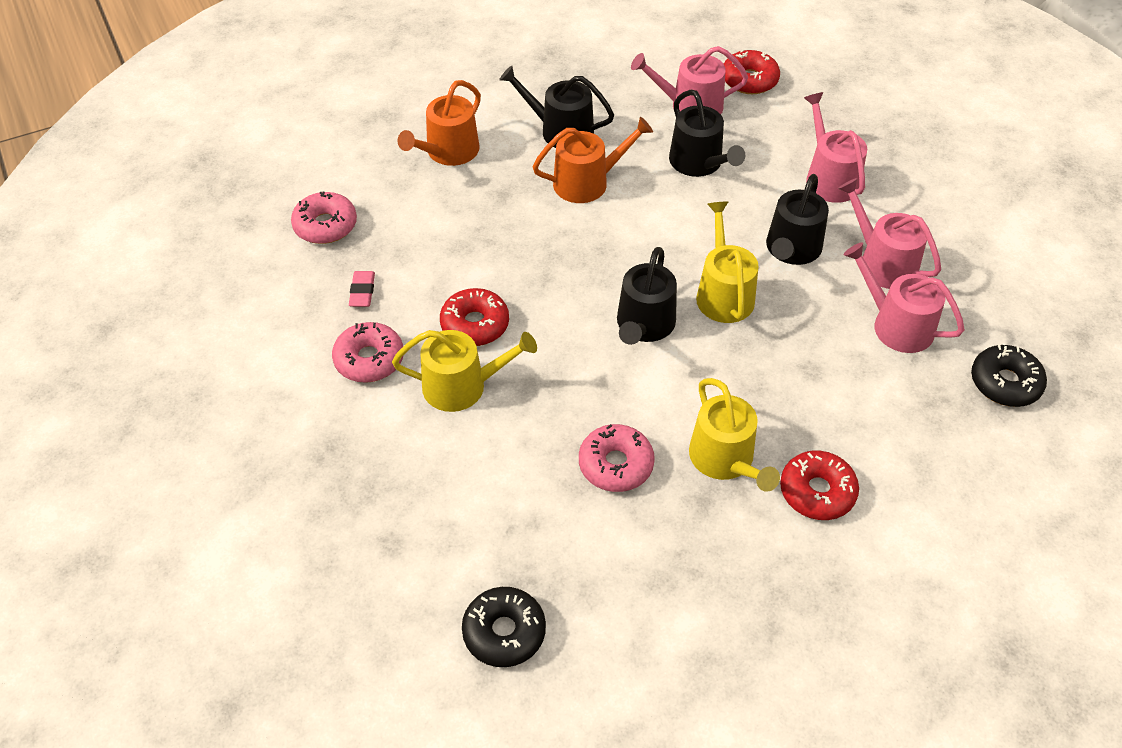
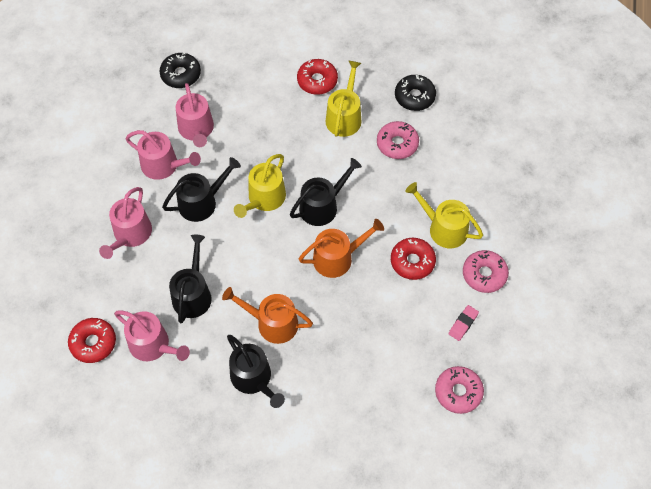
camera: 145 degrees left, 10 degrees up
(448, 152) = (340, 408): orange watering can -> orange watering can (337, 258)
(504, 632) = (500, 104): black donut -> black donut (414, 97)
(882, 262) = (164, 165): pink watering can -> pink watering can turned 60 degrees counterclockwise

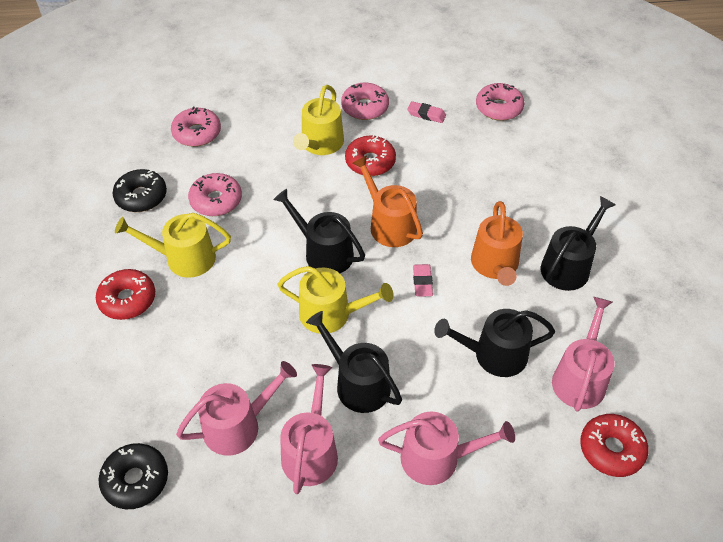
camera: 105 degrees left, 10 degrees down
(273, 266) = (422, 282): none -> pink eraser
(479, 141) = (197, 133): none -> pink donut

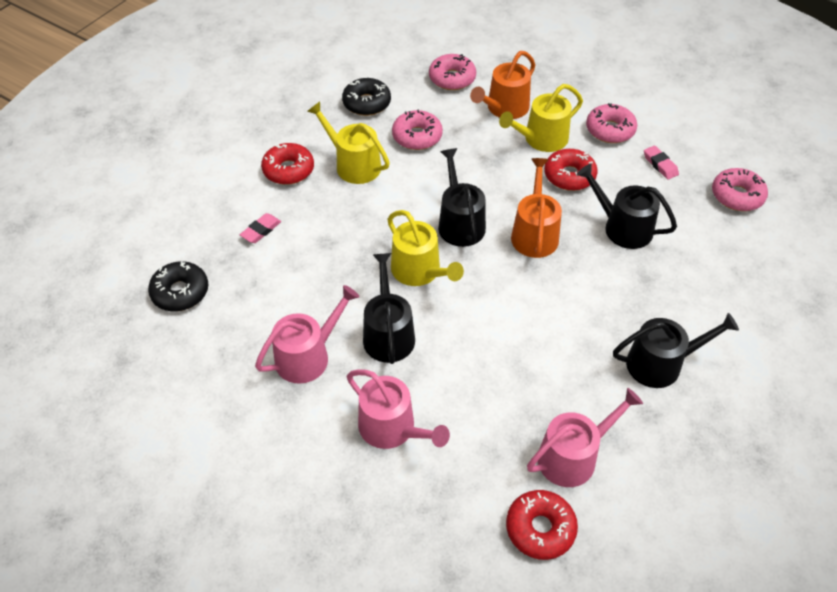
camera: 40 degrees right, 0 degrees up
(238, 425) = (277, 303): pink watering can -> none
(422, 282) = (516, 294): pink eraser -> pink eraser (261, 230)
(494, 355) = (517, 387): black watering can -> black watering can (622, 227)
(495, 265) = (593, 321): orange watering can -> orange watering can (504, 108)

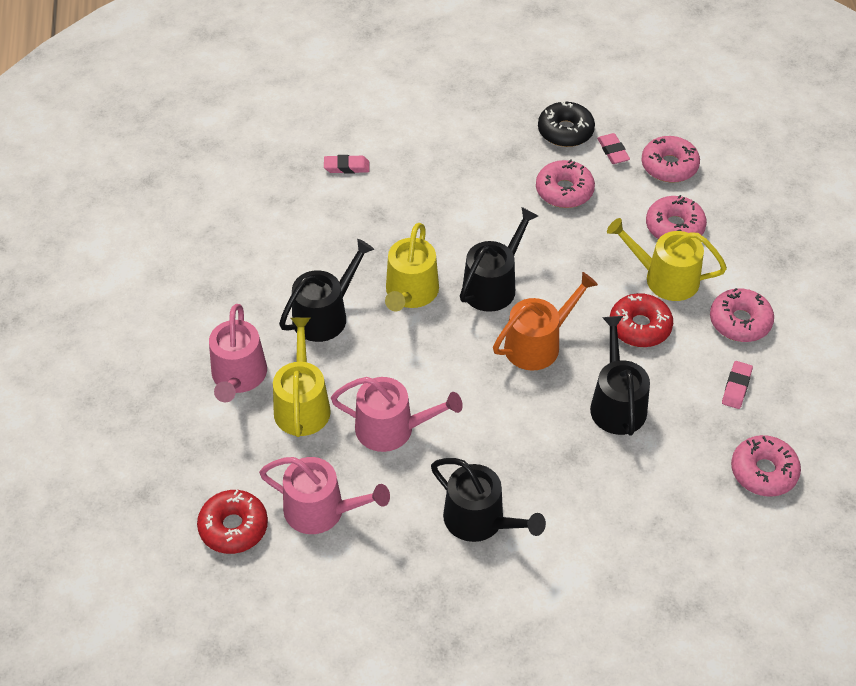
camera: 50 degrees right, 0 degrees up
(180, 292) = (238, 165): black donut -> none
(288, 170) = (429, 137): red donut -> none
(308, 356) = (255, 281): pink watering can -> pink watering can (392, 428)
(353, 164) = (482, 173): yellow watering can -> yellow watering can (302, 405)
(410, 94) = (613, 151): none -> pink eraser
(504, 108) = (674, 227): orange watering can -> pink donut

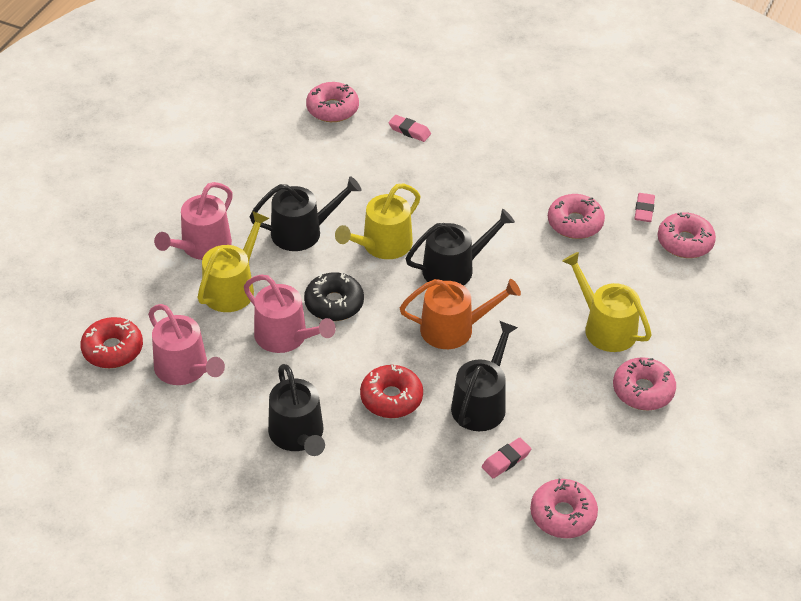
camera: 30 degrees right, 5 degrees down
(565, 131) = (615, 177): black donut -> black donut (334, 303)
(640, 327) = (551, 355): red donut -> red donut (391, 398)
(674, 227) = (648, 292): pink donut -> pink donut (332, 109)
(736, 387) = (595, 439): pink eraser -> pink eraser (506, 460)

